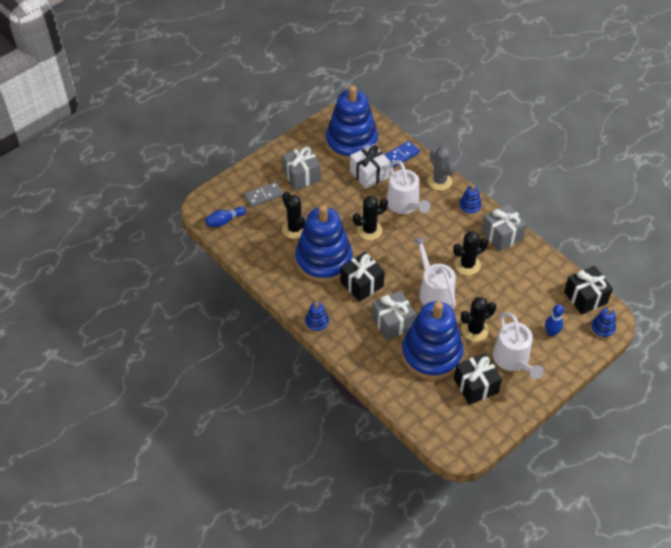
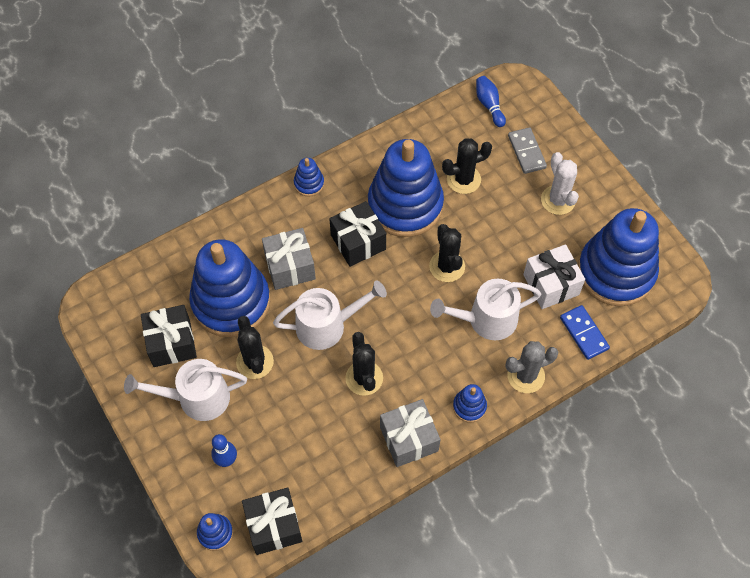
camera: 100 degrees right, 10 degrees up
(301, 175) = (558, 200): grey gift -> white cactus

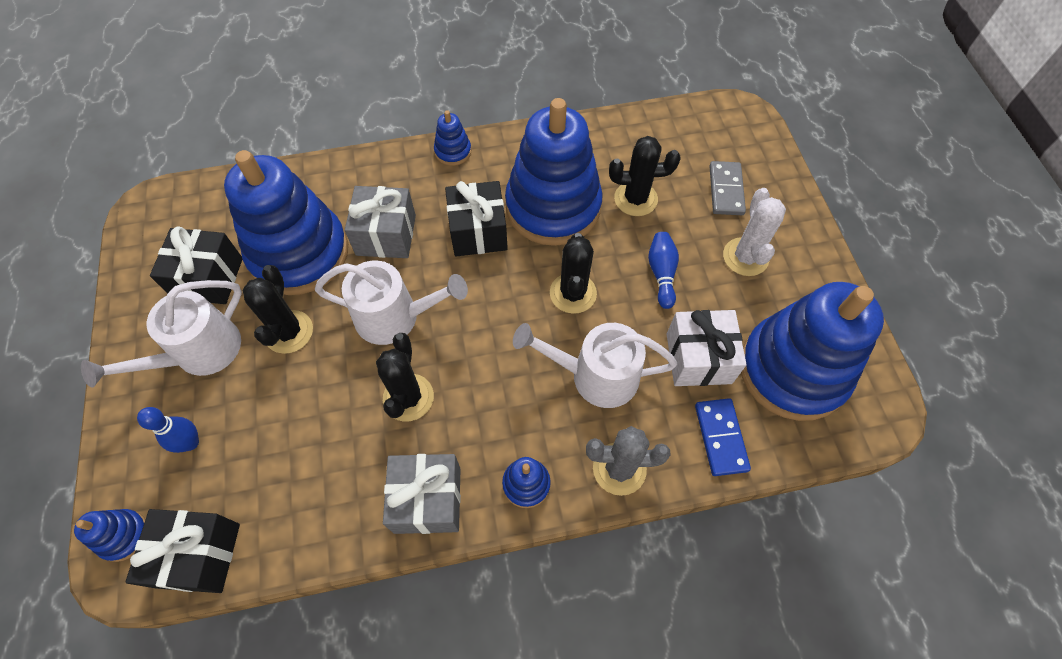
camera: 20 degrees right, 0 degrees up
(197, 398) = (199, 352): white watering can -> white watering can turned 60 degrees counterclockwise
(489, 105) = (699, 127): blue bowling pin -> blue bowling pin (661, 274)

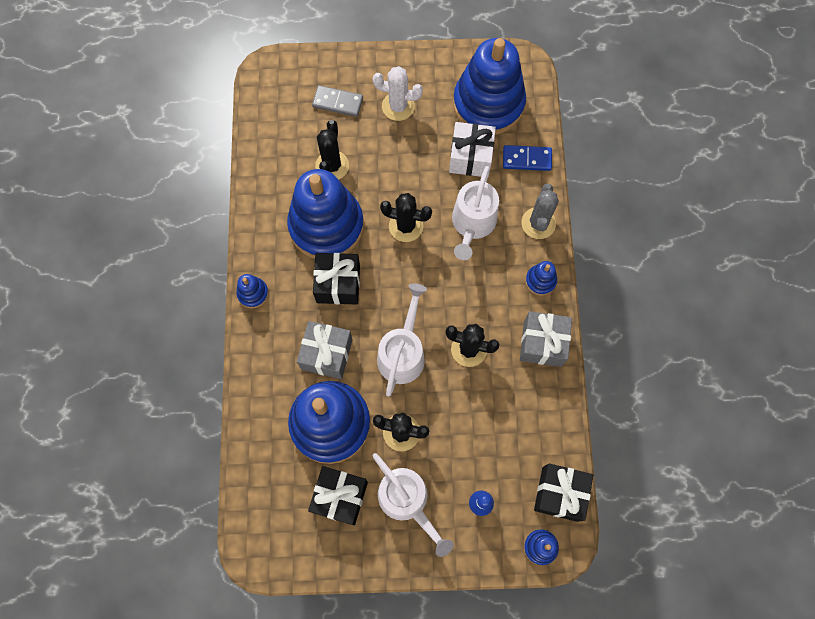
camera: 80 degrees left, 10 degrees up
(661, 274) = (401, 164): blue bowling pin -> none

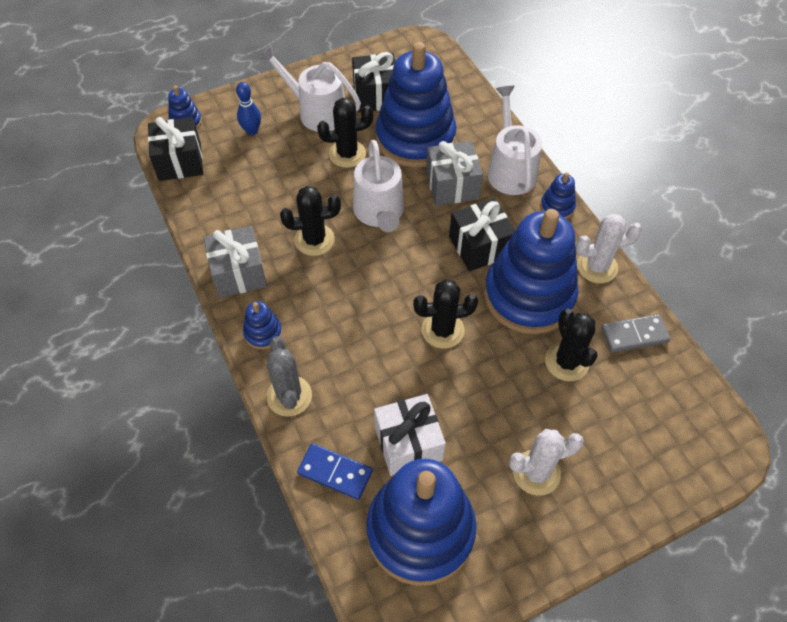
camera: 155 degrees right, 15 degrees down
(259, 227) = (597, 267): none -> white cactus
(337, 102) = (613, 444): grey domino -> grey domino (634, 335)
(472, 224) = (368, 363): white watering can -> white watering can (510, 169)
(527, 159) = (335, 472): blue domino -> blue domino turned 45 degrees clockwise

